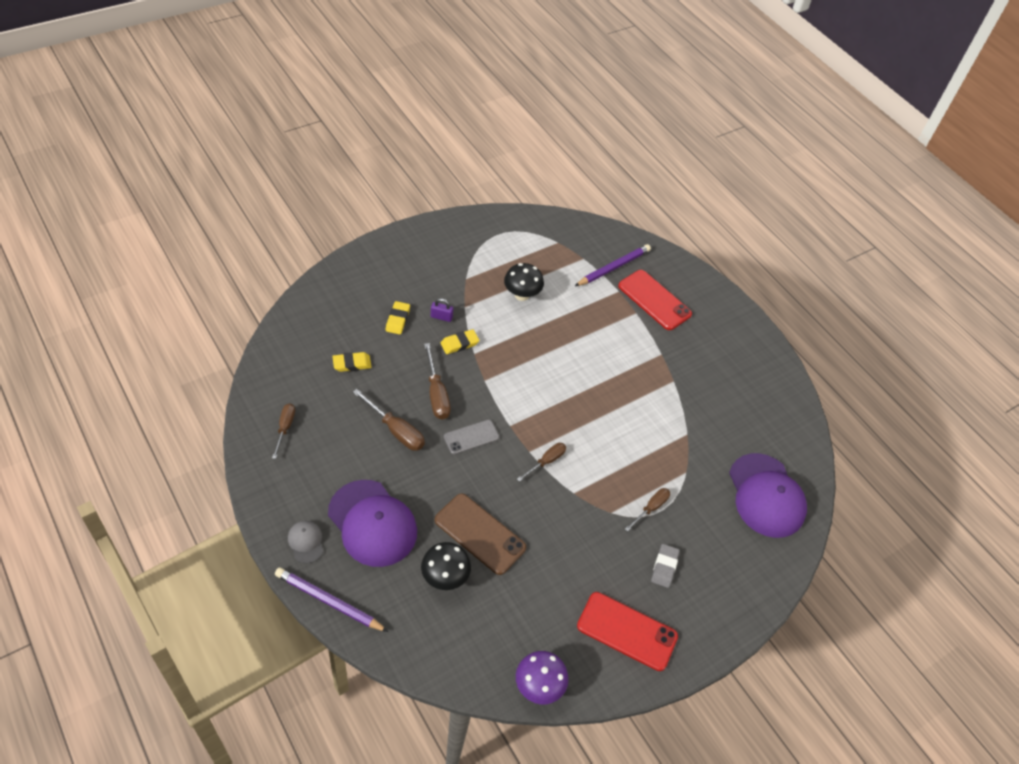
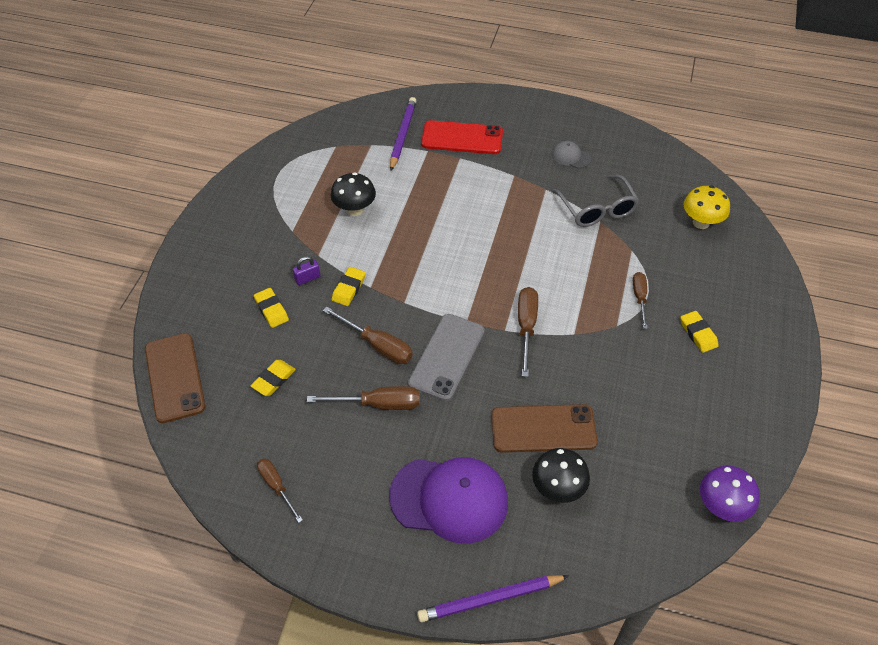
camera: 35 degrees left, 0 degrees up
(299, 316) = (174, 377): none -> brown phone
(306, 542) = (412, 568): grey cap -> grey cap (571, 156)
(471, 437) = (447, 357): grey phone -> grey phone, size x1.62
(546, 461) = (526, 327): brown screwdriver -> brown screwdriver, size x1.50
(627, 631) = (729, 405): red phone -> none
(664, 567) = (698, 333): grey eraser -> yellow eraser
(695, 424) = (597, 209): none -> grey glasses
(766, 495) = (701, 223): purple cap -> yellow mushroom

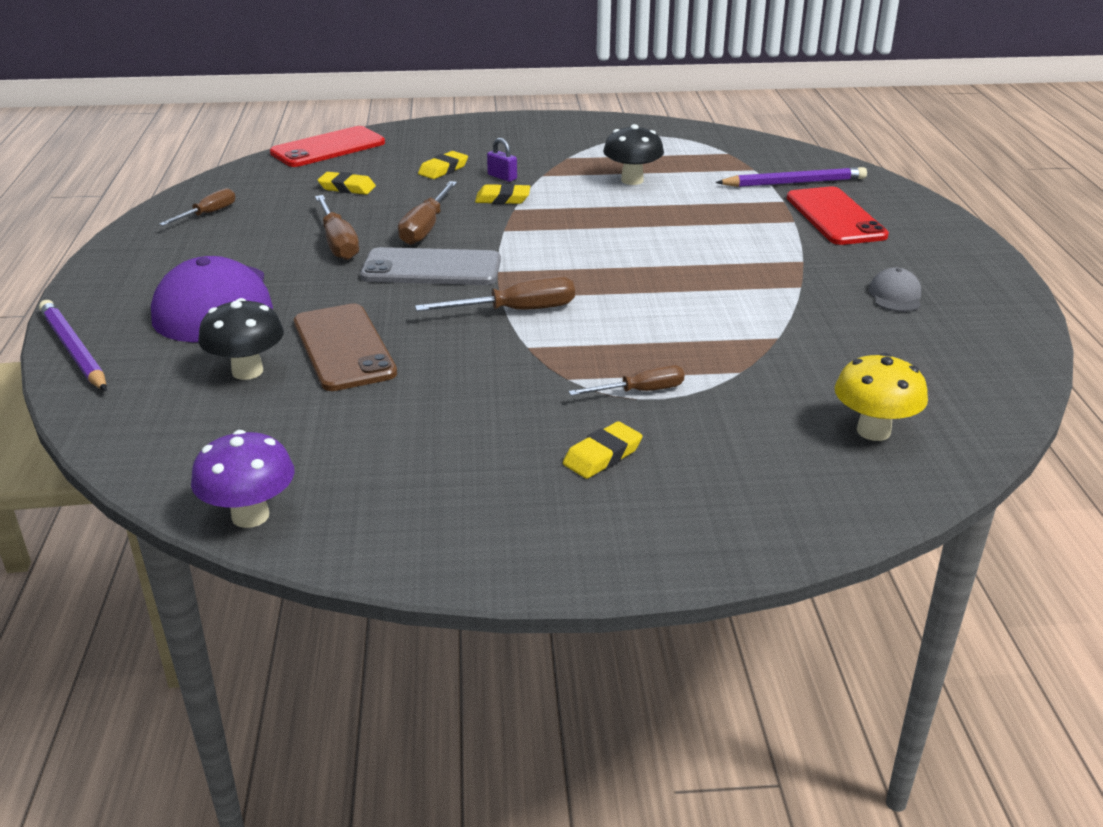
camera: 70 degrees right, 20 degrees down
(174, 377) = (328, 148): brown phone -> red phone
(597, 209) = (802, 331): grey glasses -> none

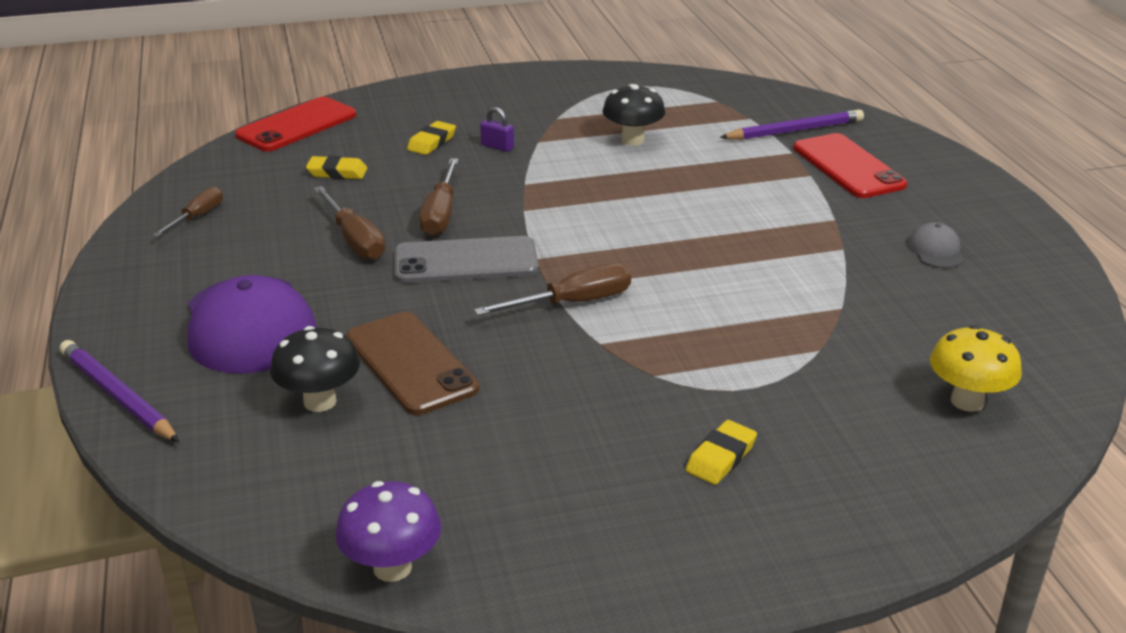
camera: 10 degrees left, 0 degrees up
(502, 199) = (508, 173): yellow eraser -> none
(640, 391) = (731, 382): brown screwdriver -> none

